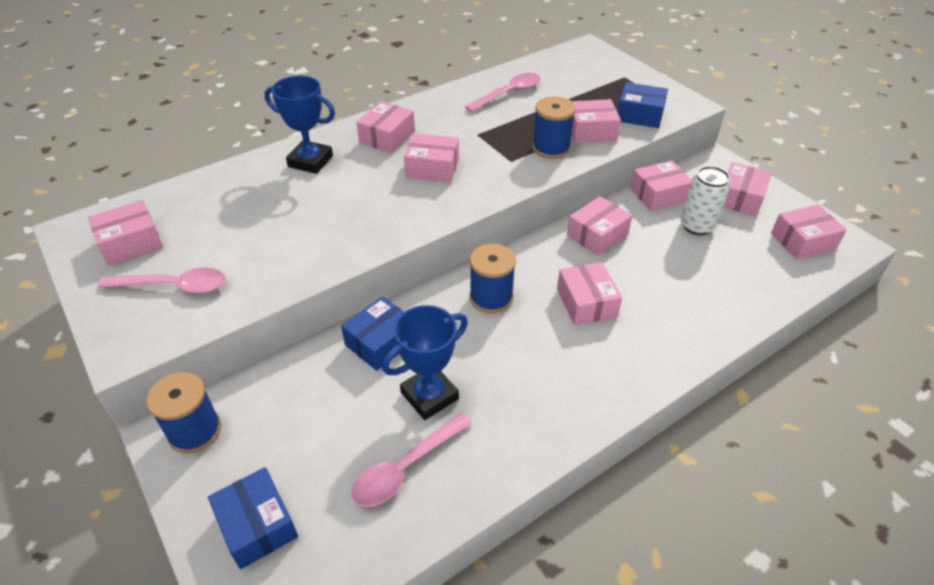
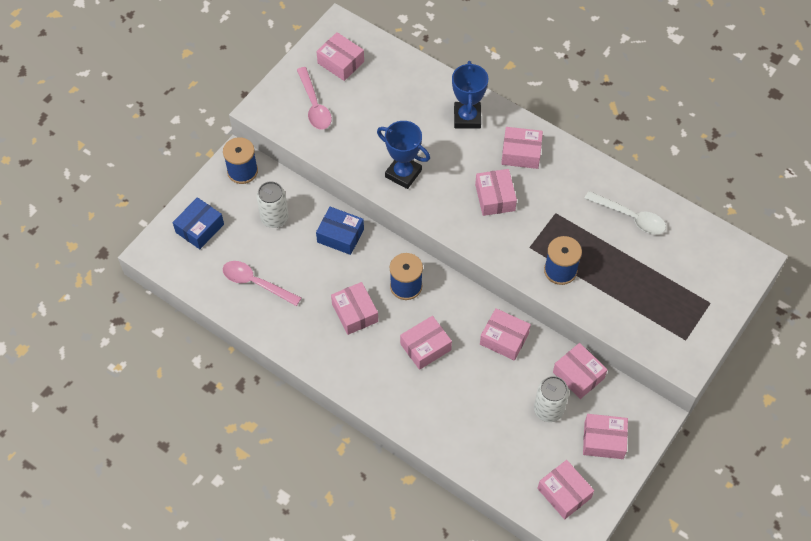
camera: 70 degrees right, 15 degrees up
(306, 411) = (274, 218): none -> white can
(429, 395) = (309, 277): blue trophy -> blue trophy (403, 173)
(509, 93) = (630, 217): pink spoon -> white spoon
(591, 131) = (600, 294): pink box -> pink box (355, 313)
(639, 115) = (646, 327): blue box -> none

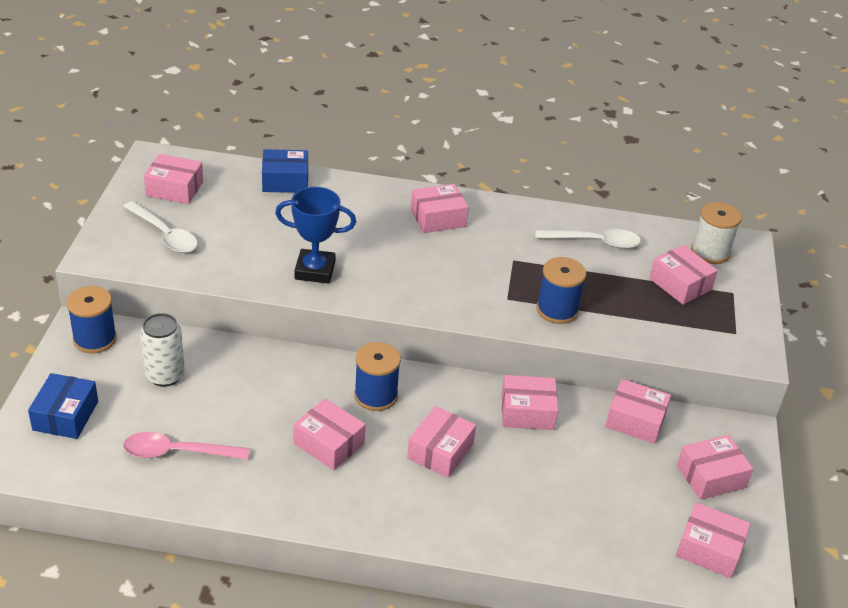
camera: 30 degrees left, 20 degrees down
(314, 105) = (165, 235): pink spoon -> white spoon
(340, 235) = (262, 369): blue box -> blue box (285, 181)
(467, 117) = (356, 202): blue trophy -> none
(495, 197) = (437, 264): pink box -> pink box (680, 284)
(548, 410) = (628, 467): white can -> none
(719, 258) = (710, 252): none -> white spool

